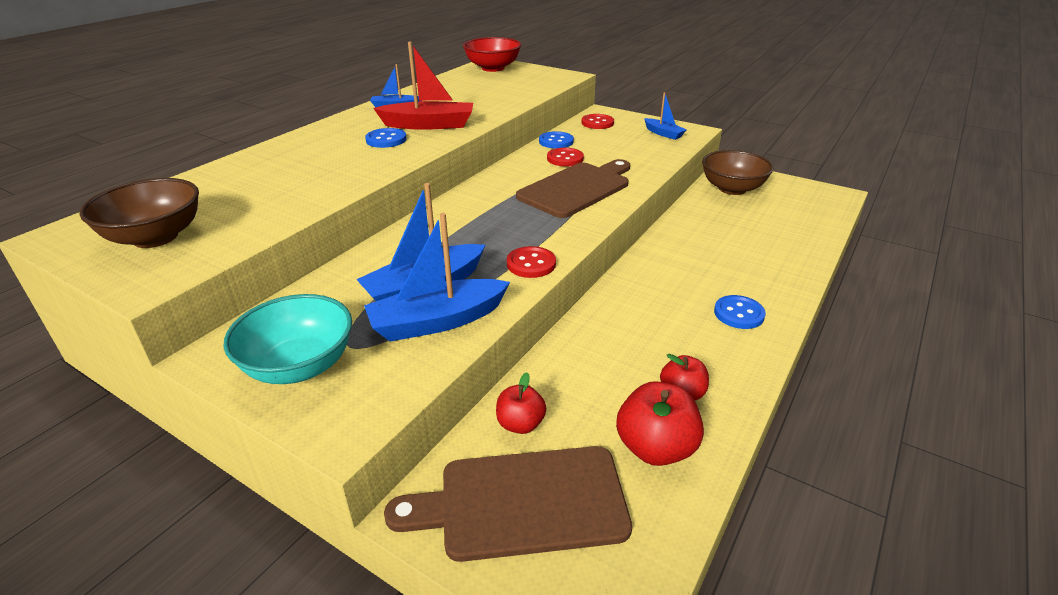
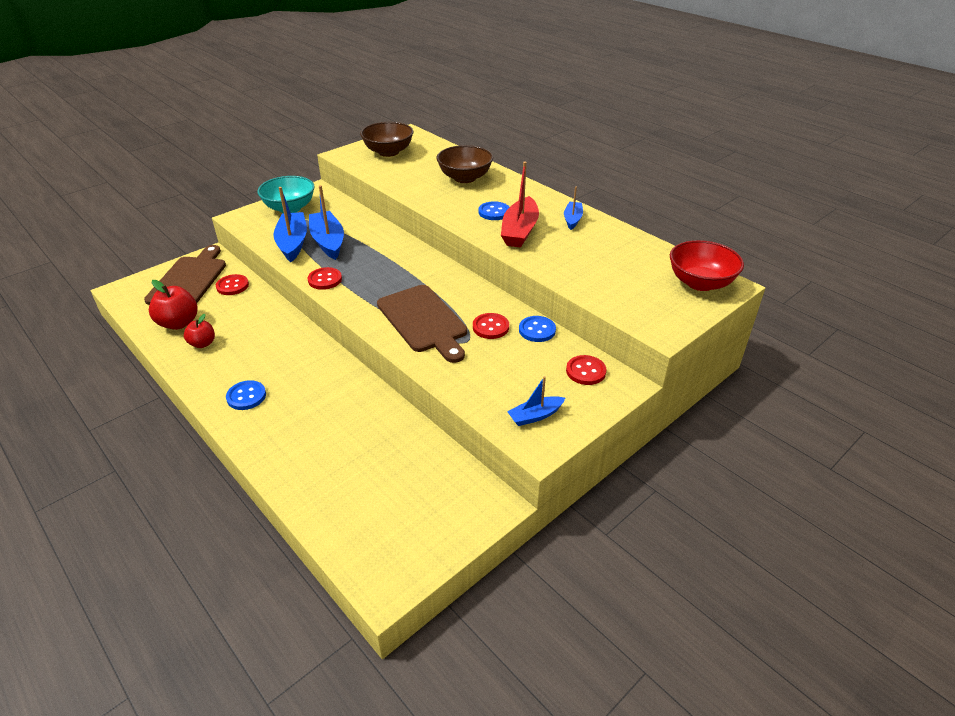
camera: 105 degrees right, 5 degrees up
(520, 424) = (232, 286): red apple -> red button
(732, 189) = (444, 484): brown bowl -> brown bowl (465, 178)

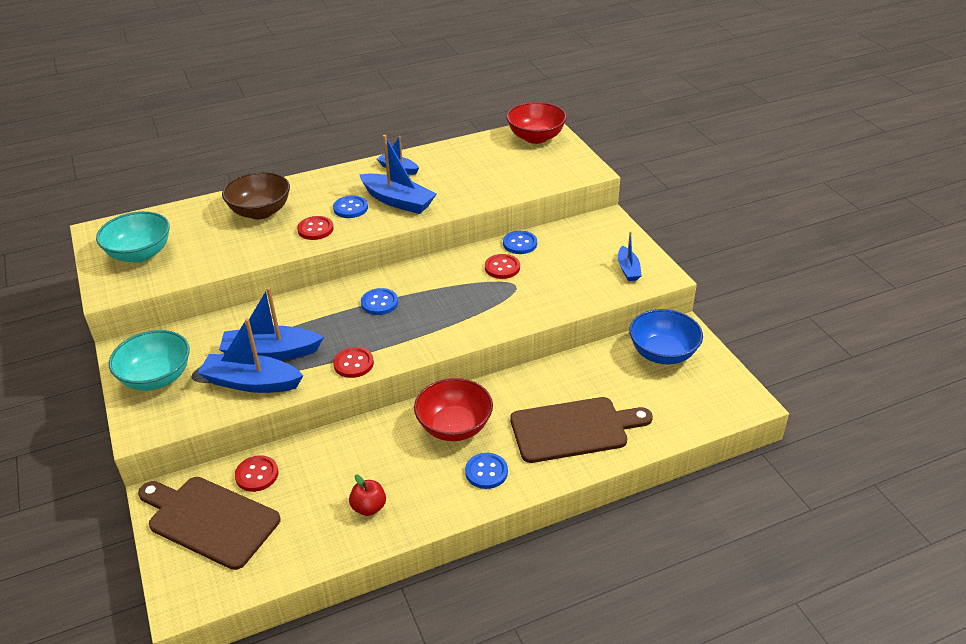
camera: 70 degrees left, 0 degrees up
(179, 323) = (310, 531): red apple -> none
(298, 366) = (454, 427): none -> red bowl
(388, 152) = (140, 254): brown bowl -> turquoise bowl
(406, 273) = (379, 303): none -> blue button
(423, 321) = (471, 305): brown cutting board -> brown cutting board (574, 429)
(445, 492) = (663, 353): none -> blue bowl
(519, 231) = (398, 201): red boat -> blue boat
(585, 371) = (585, 233): red button -> red button (315, 229)

